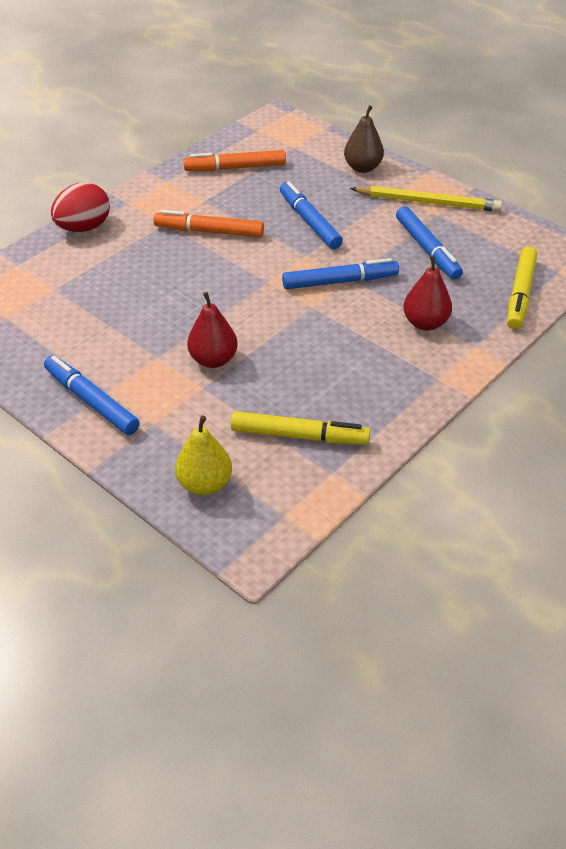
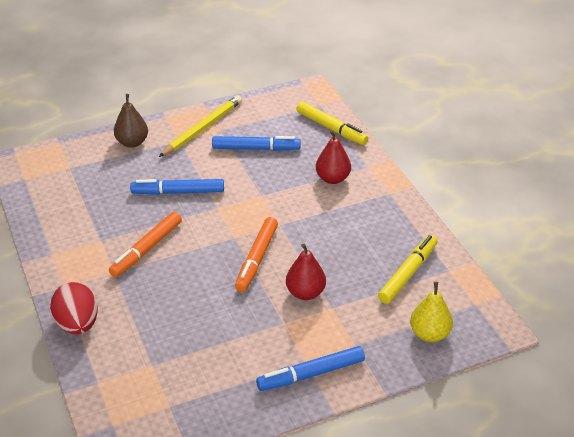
camera: 65 degrees left, 5 degrees down
(235, 168) = (70, 208): orange marker -> orange marker (257, 259)
(339, 281) = (261, 201): blue marker -> none

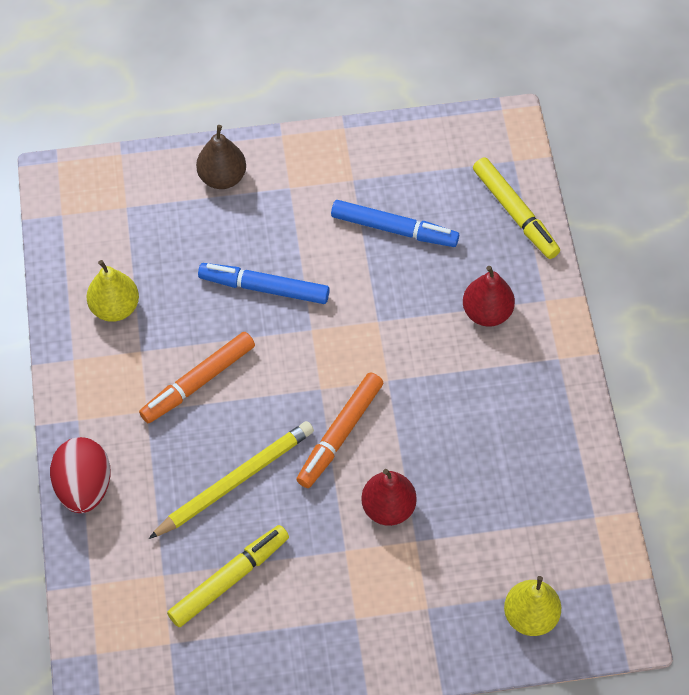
camera: 15 degrees right, 20 degrees up
(75, 220) = (115, 307): none -> yellow pear
(202, 128) = (328, 171): yellow pencil -> yellow pencil (235, 481)
(311, 374) = (357, 640): blue marker -> none
(407, 274) = (535, 509): yellow marker -> yellow marker (229, 579)

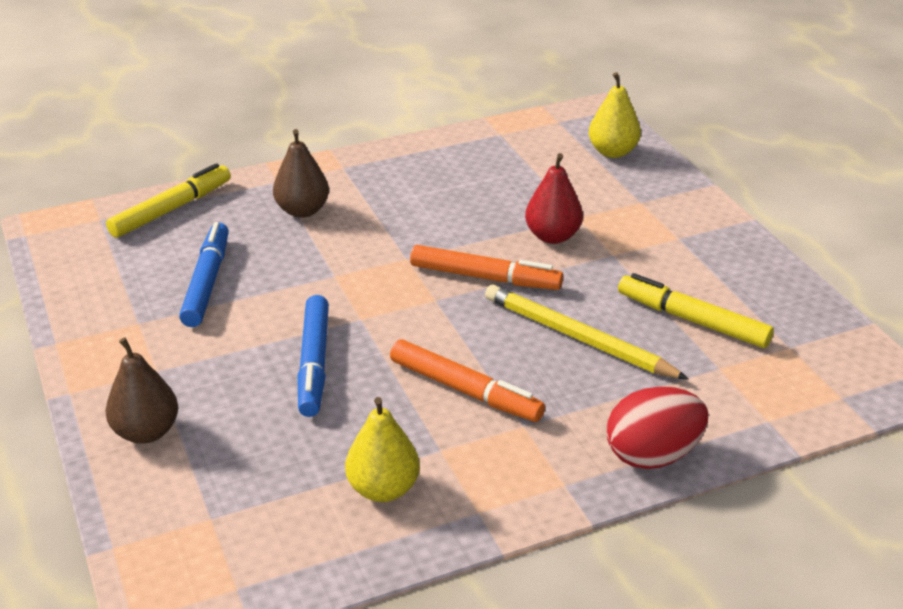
camera: 105 degrees left, 25 degrees down
(487, 312) = (302, 211): red pear -> brown pear

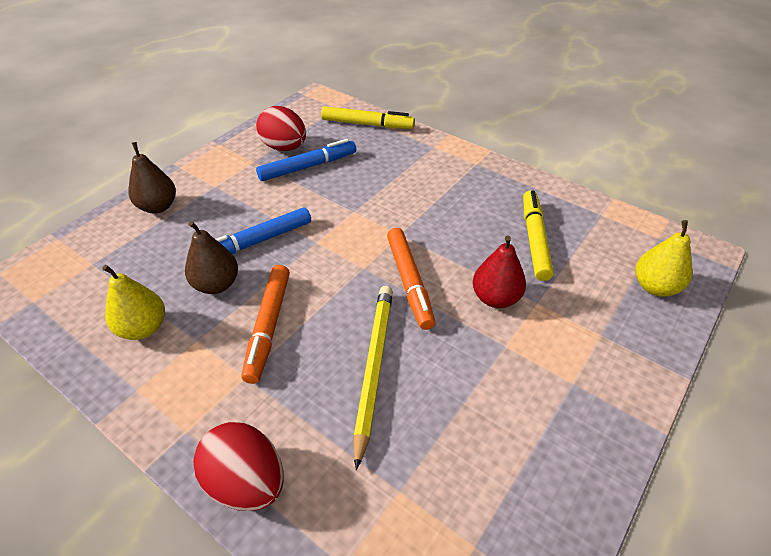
camera: 60 degrees right, 10 degrees up
(140, 288) = (284, 148): none -> red egg
(302, 211) = (411, 169): brown pear -> brown pear (216, 284)
(692, 320) = (455, 441): yellow marker -> yellow marker (534, 239)

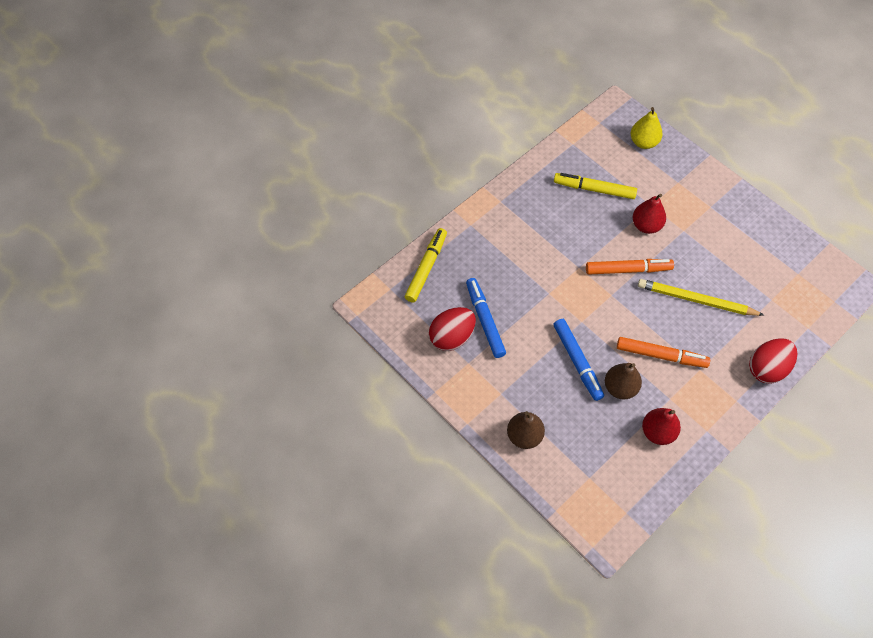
camera: 80 degrees left, 15 degrees up
(143, 328) = (657, 432): yellow pear -> red pear

